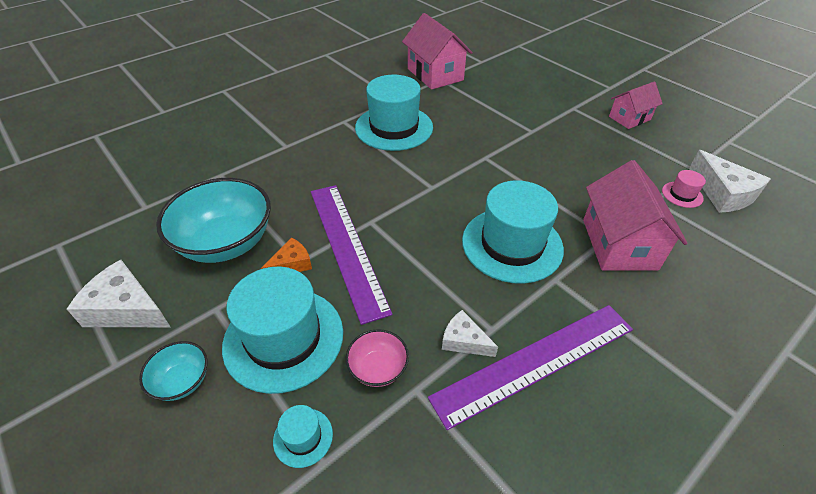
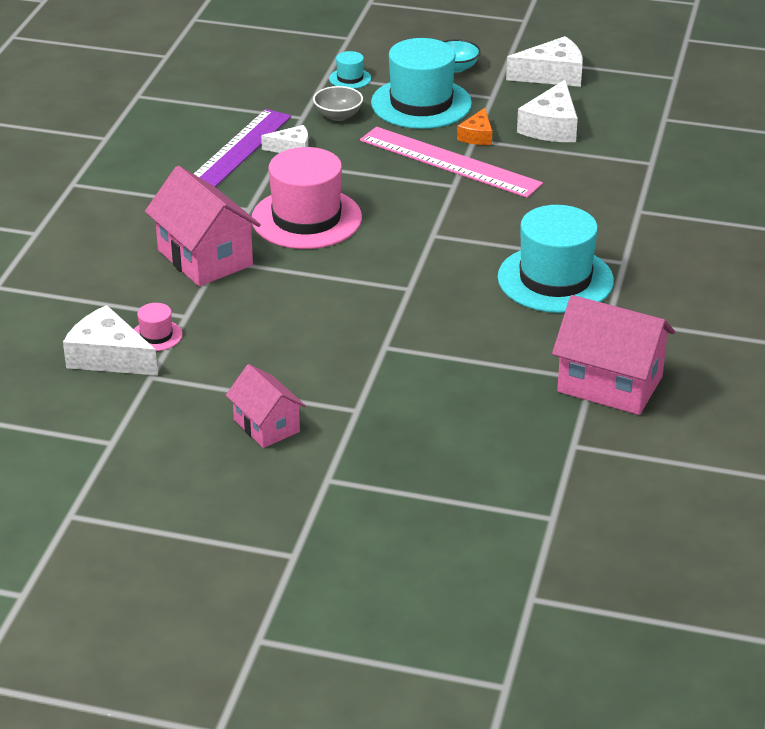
camera: 145 degrees right, 10 degrees down
(226, 242) = (551, 127): turquoise bowl -> white cheese
(347, 246) = (449, 162): purple ruler -> pink ruler
(378, 368) = (338, 116): pink bowl -> grey bowl
(512, 244) = (306, 218): turquoise hat -> pink hat
(629, 118) = (266, 426): pink house -> pink house turned 60 degrees counterclockwise

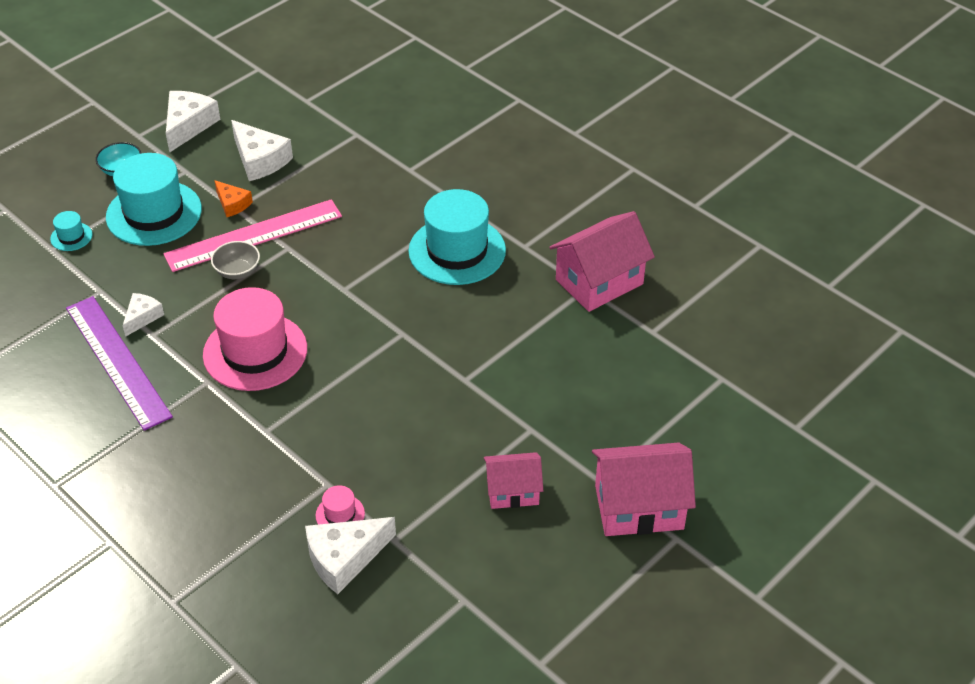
camera: 60 degrees left, 10 degrees up
(205, 258) = (255, 438): pink house -> pink house (639, 507)
(338, 116) = (121, 268): grey bowl -> grey bowl (237, 271)

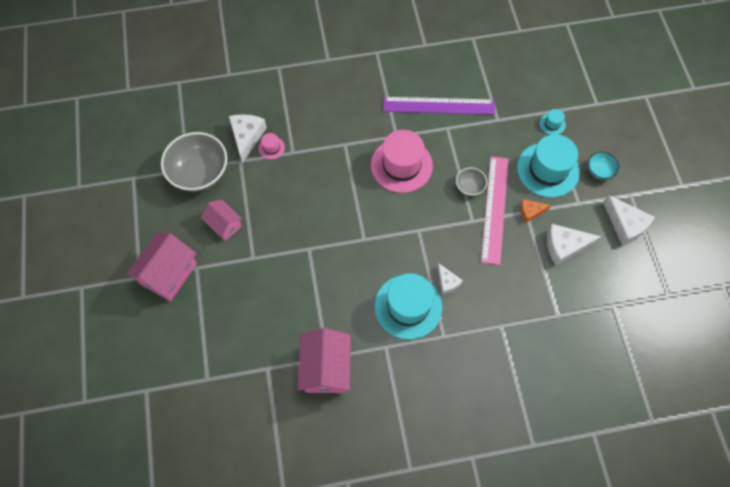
camera: 125 degrees right, 20 degrees up
(142, 317) = (463, 129): white cheese -> white cheese (447, 282)
(456, 578) = (199, 173): none -> grey bowl
(512, 491) = (224, 225): pink house -> pink house turned 75 degrees counterclockwise

